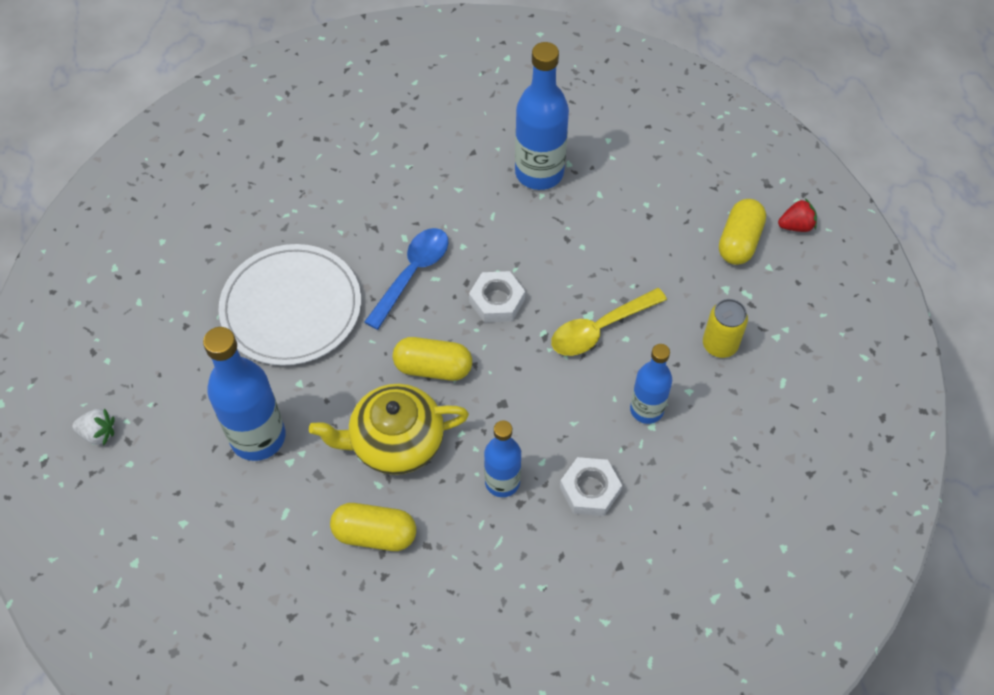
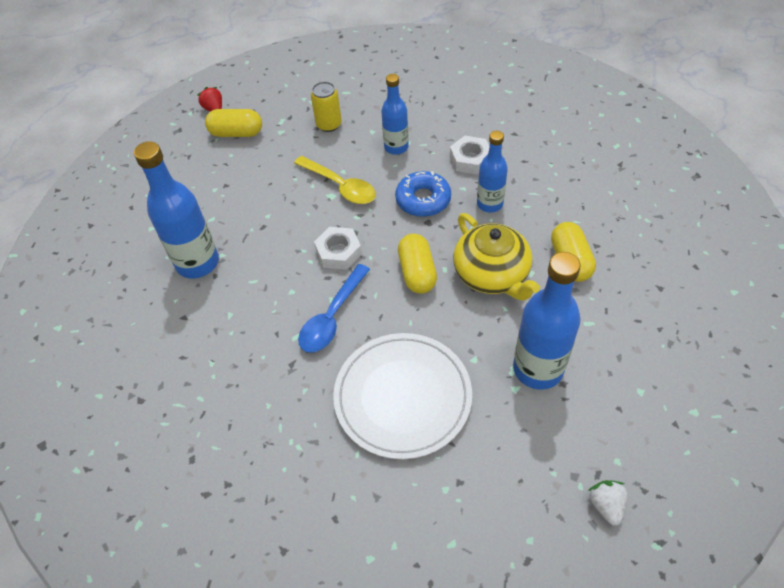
camera: 105 degrees left, 5 degrees down
(412, 273) = (332, 317): blue spoon -> blue spoon turned 75 degrees counterclockwise
(540, 410) = (423, 200): none -> blue donut

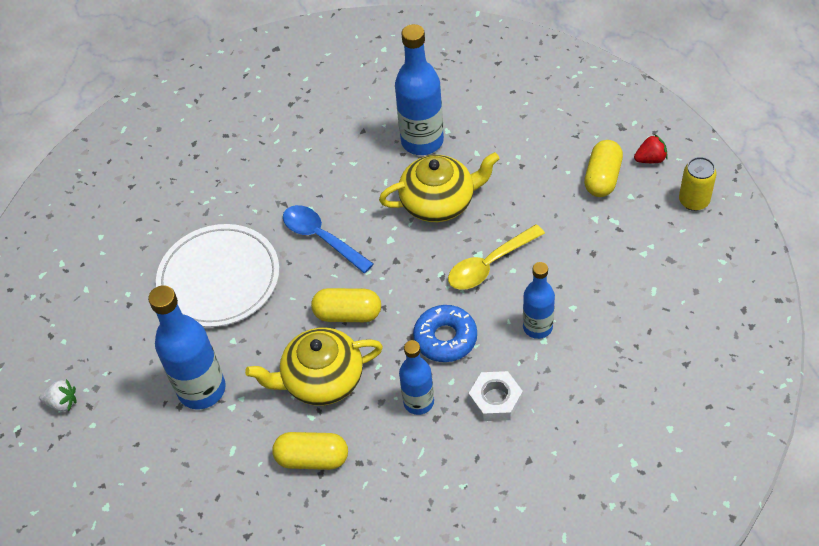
camera: 105 degrees right, 0 degrees up
(275, 234) = (439, 202): none -> yellow teapot
(329, 125) = (595, 265): yellow can -> yellow can (694, 201)
(338, 252) = (397, 252): white nut -> none

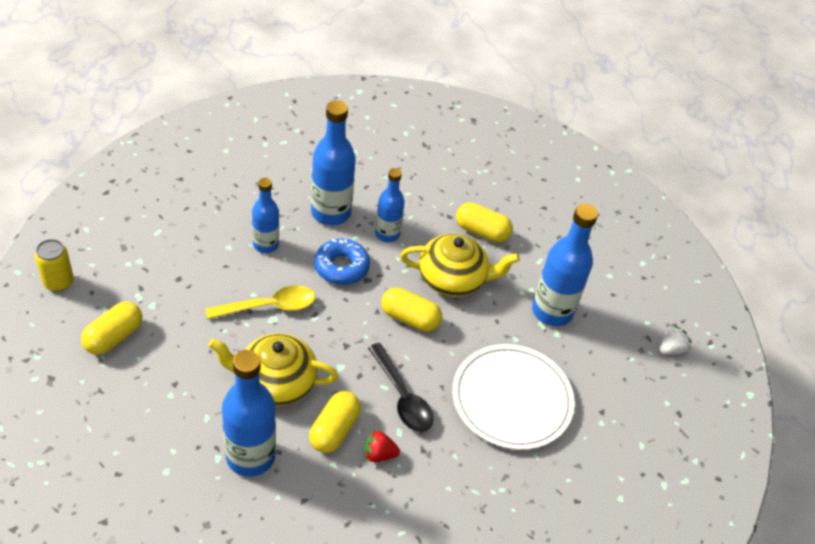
camera: 170 degrees left, 5 degrees down
(62, 403) = (671, 349): white strawberry -> white strawberry turned 120 degrees clockwise
(321, 238) = (402, 396): blue spoon -> black spoon
(366, 187) = (334, 430): none -> yellow capsule
(495, 400) = (330, 213): white nut -> blue bottle
(650, 159) = (56, 335): red strawberry -> red strawberry (379, 454)

